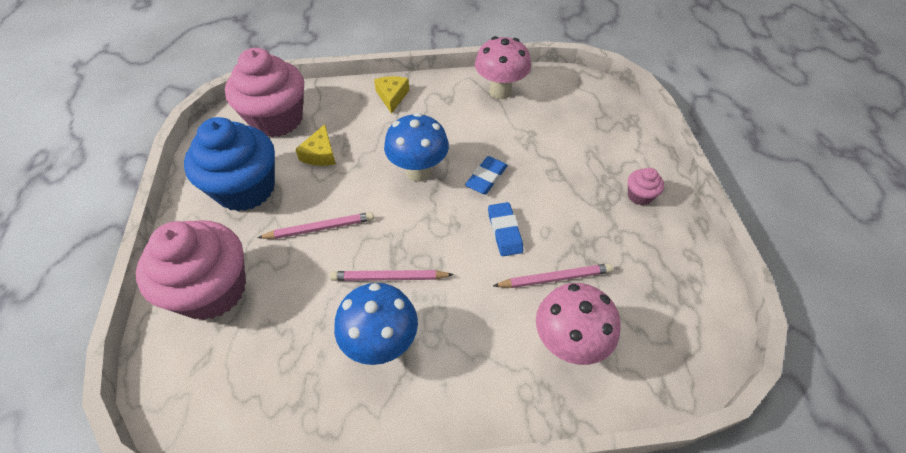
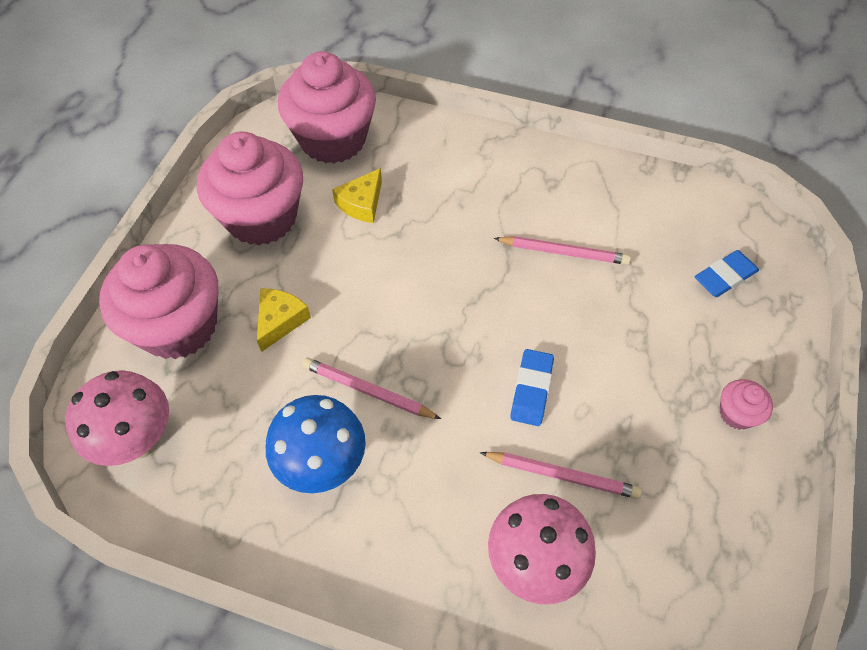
camera: 25 degrees right, 5 degrees up
(246, 189) = (261, 217): blue cupcake -> pink cupcake
(320, 228) = (320, 299): pink pencil -> pink pencil (564, 253)
(392, 97) = (482, 155): yellow cheese -> yellow cheese (280, 321)
(418, 172) = (465, 270): blue mushroom -> none
(486, 178) = (545, 310): blue eraser -> blue eraser (724, 277)
(500, 91) = (625, 195): pink mushroom -> pink mushroom (139, 441)

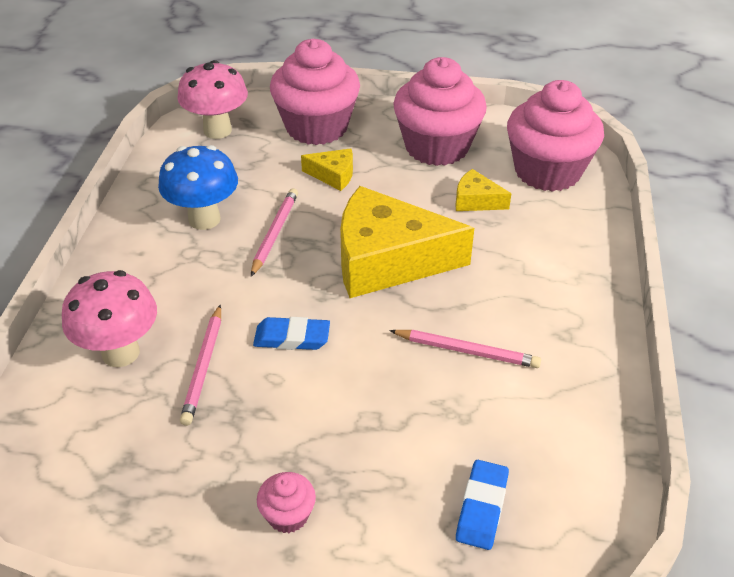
camera: 80 degrees right, 15 degrees down
(434, 292) = (387, 260): none -> yellow cheese
(564, 253) = (467, 351): pink pencil -> pink pencil turned 75 degrees counterclockwise
(724, 277) = (481, 507): blue eraser -> blue eraser turned 60 degrees clockwise

